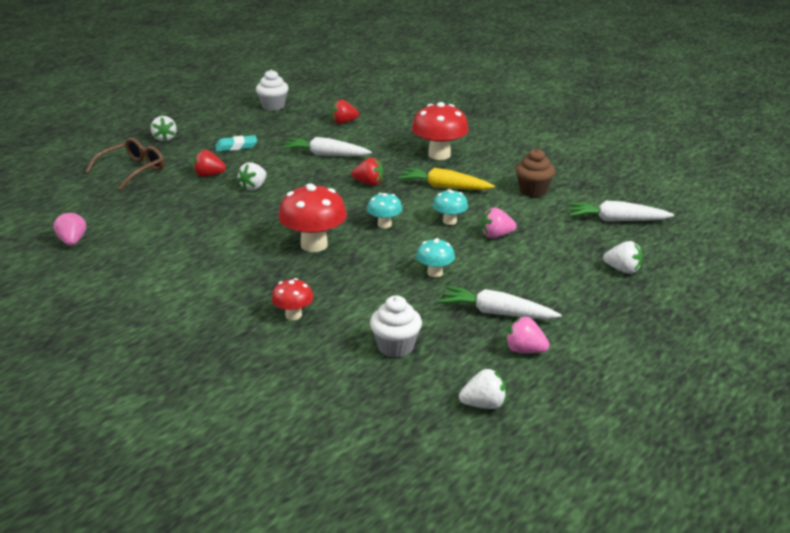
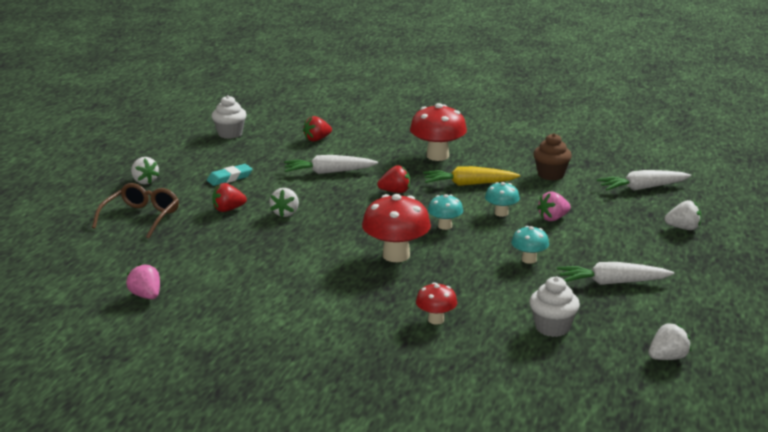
camera: 20 degrees left, 5 degrees down
(524, 350) = (661, 308): pink strawberry -> none

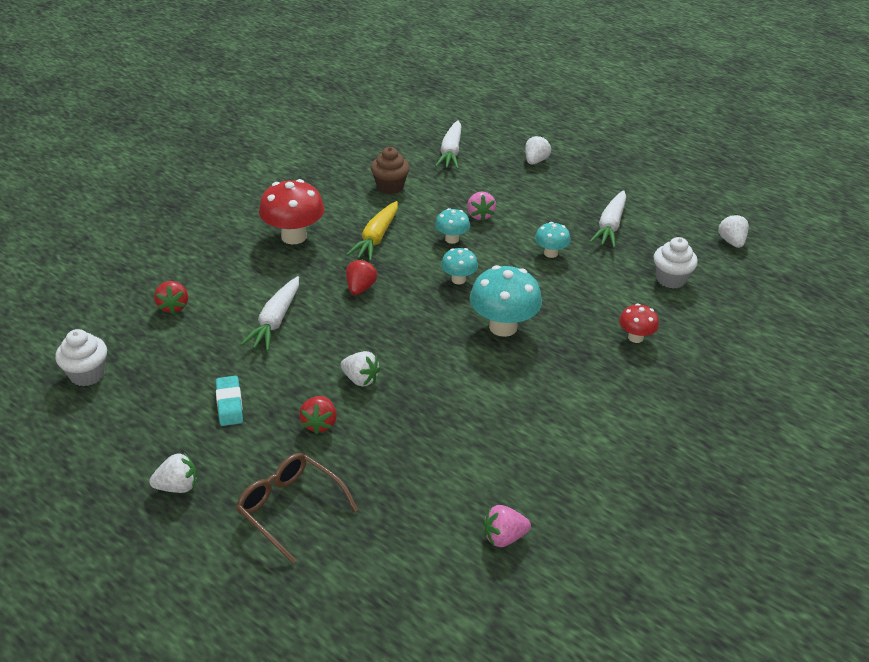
camera: 70 degrees left, 15 degrees up
(396, 255) = (503, 327): red mushroom -> turquoise mushroom

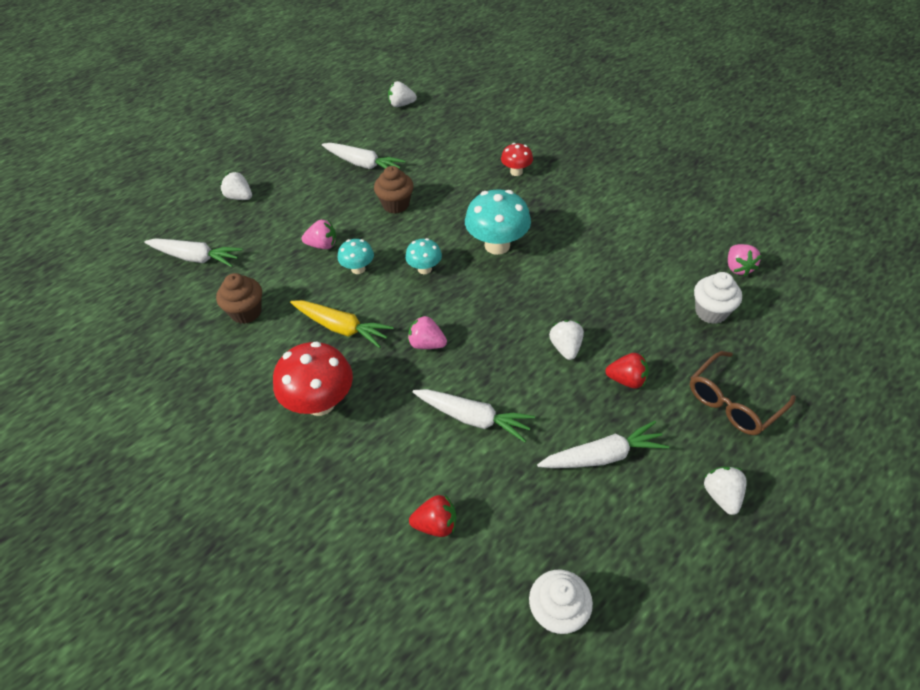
camera: 80 degrees left, 10 degrees up
(229, 404) = (603, 456): turquoise eraser -> white carrot
(360, 288) = (427, 344): red strawberry -> pink strawberry
(360, 379) = (565, 348): white strawberry -> white strawberry turned 45 degrees counterclockwise
(550, 253) = (396, 204): turquoise mushroom -> brown cupcake
(670, 279) = (445, 143): white cupcake -> white cupcake (711, 312)

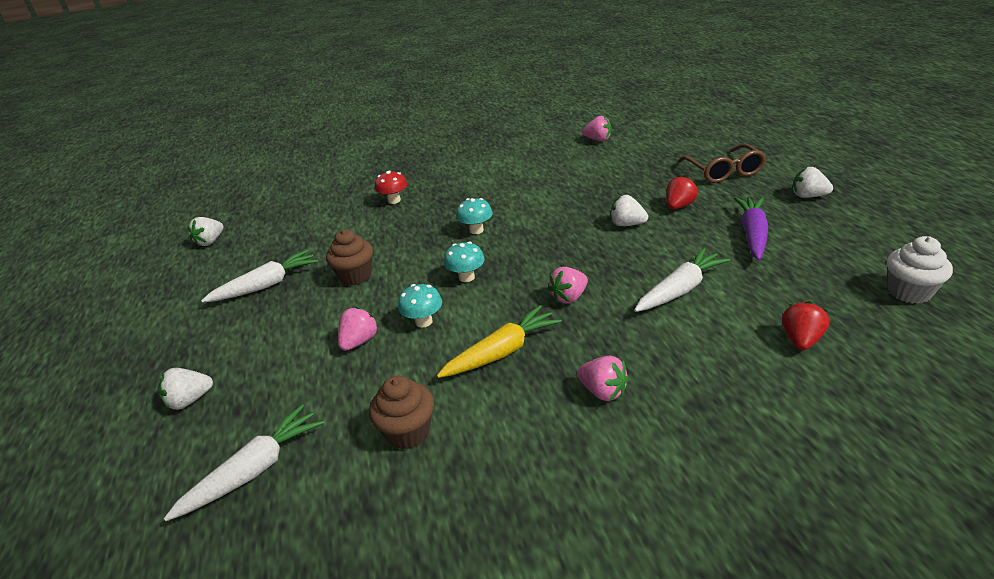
camera: 60 degrees left, 15 degrees down
(320, 403) = (603, 391): red mushroom -> pink strawberry
(497, 245) = (476, 230): turquoise mushroom -> turquoise mushroom, size x0.55
(603, 456) = (752, 234): white carrot -> purple carrot
(711, 312) = (633, 159): white cupcake -> none

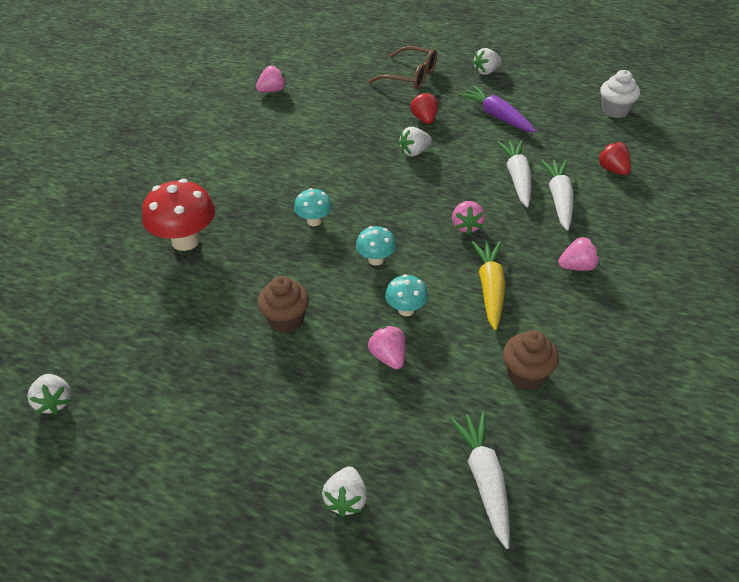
camera: 55 degrees left, 10 degrees up
(267, 285) = (217, 385): white carrot -> white carrot (559, 199)
(394, 200) = (185, 241): red mushroom -> red mushroom, size x1.83

